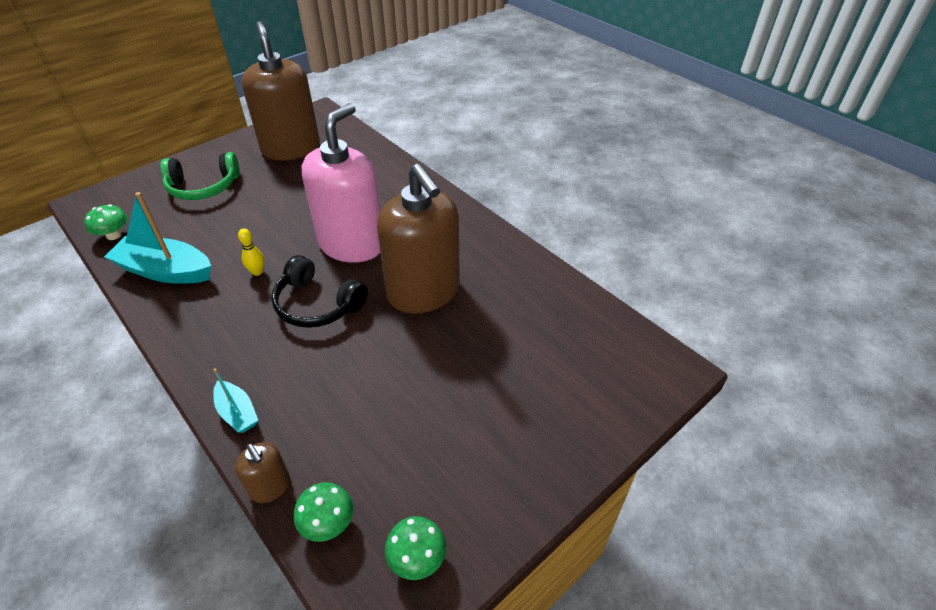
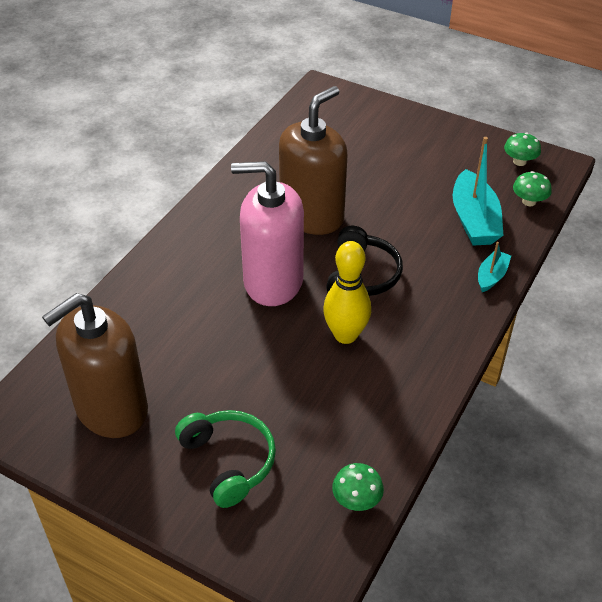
camera: 110 degrees left, 0 degrees up
(165, 271) = (383, 411): turquoise boat -> turquoise boat (474, 220)
(257, 272) = (345, 335): yellow bowling pin -> yellow bowling pin, size x2.12
(270, 487) = (528, 235): brown soap dispenser -> none

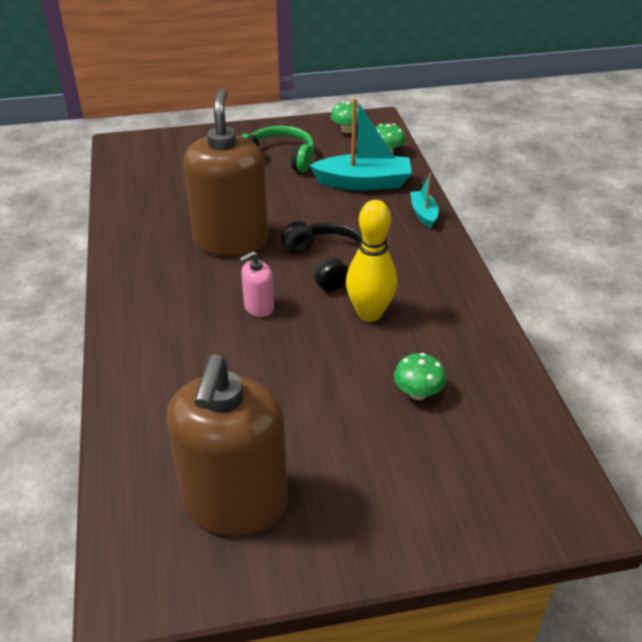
camera: 40 degrees left, 5 degrees down
(229, 461) = (398, 471): green headphones -> green headphones (280, 158)
(273, 281) = (259, 307): pink soap dispenser -> pink soap dispenser, size x0.43
(356, 500) = (530, 429): green mushroom -> green mushroom (418, 393)
(474, 220) = (363, 183): turquoise boat -> turquoise boat turned 45 degrees counterclockwise

